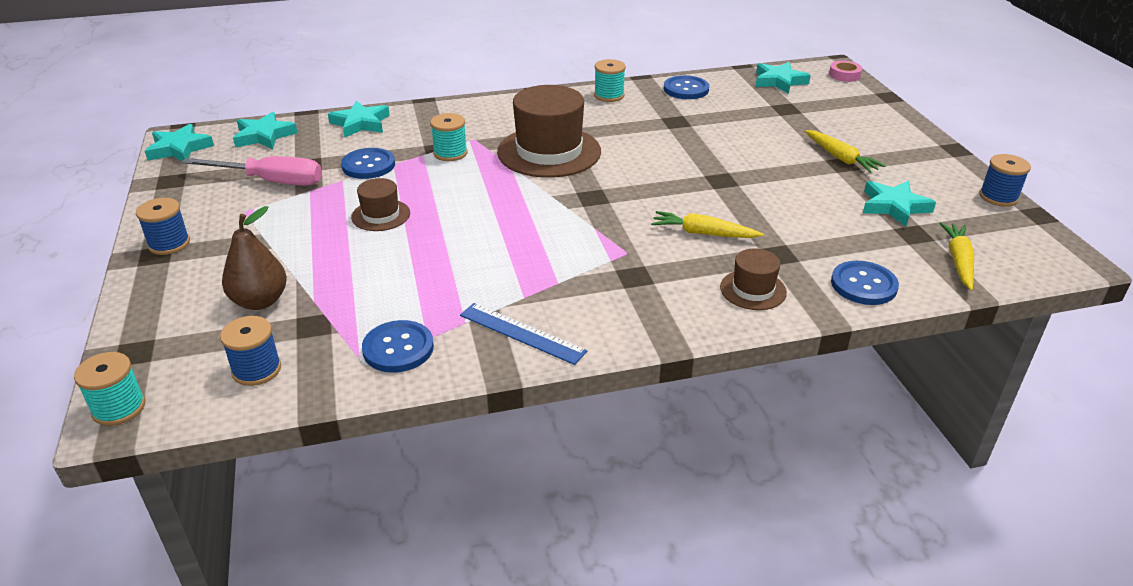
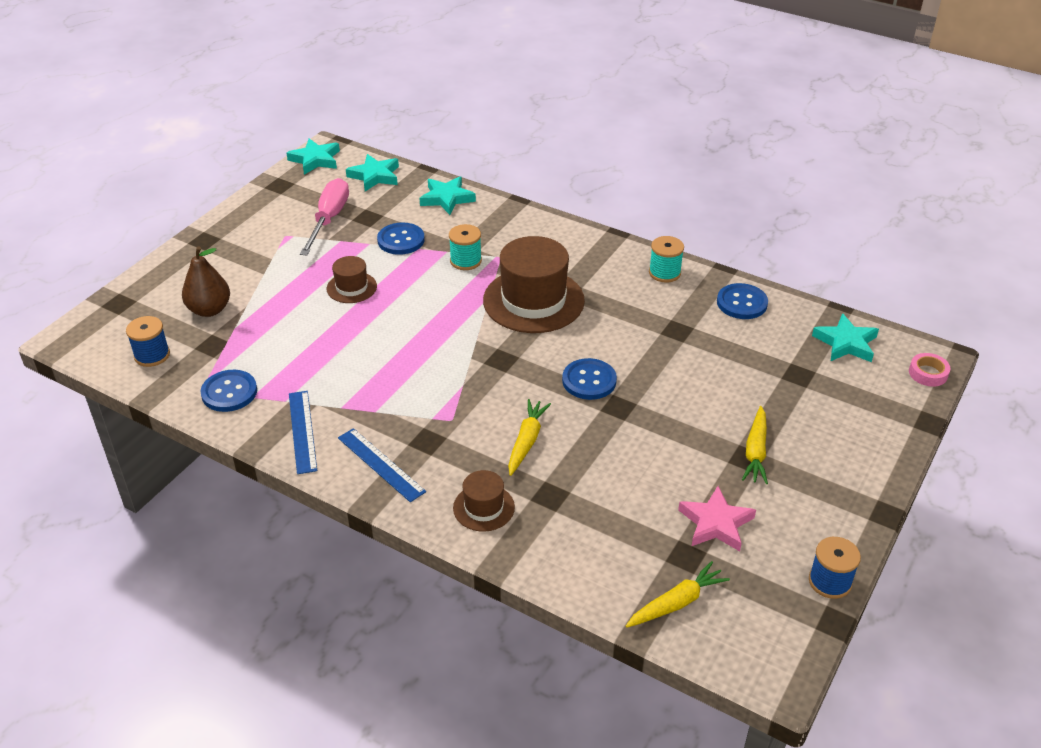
camera: 45 degrees right, 5 degrees up
(119, 408) = (73, 334): turquoise spool -> none
(169, 244) = (220, 236): blue spool -> none
(271, 181) = (329, 219): pink screwdriver -> pink screwdriver turned 135 degrees counterclockwise
(629, 313) = (380, 464): none -> blue ruler
(703, 233) = (526, 441): yellow carrot -> yellow carrot turned 45 degrees clockwise
(863, 285) = (566, 563): blue button -> blue button (589, 381)
(894, 206) = (715, 523): turquoise star -> pink star

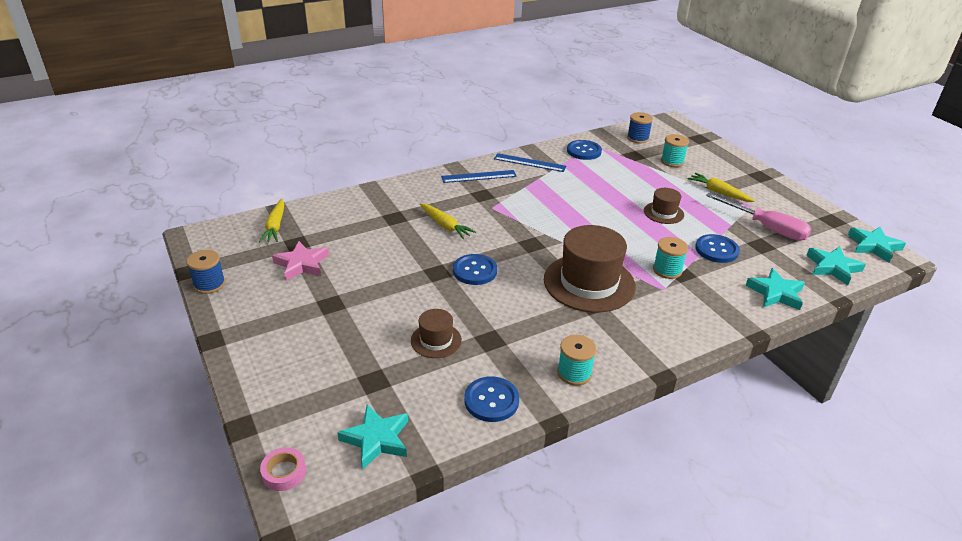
camera: 120 degrees right, 5 degrees down
(209, 310) = (672, 161): brown pear -> turquoise spool
(483, 507) = (411, 195): brown hat -> brown hat (436, 340)
(755, 451) = (331, 311): yellow carrot -> yellow carrot (719, 192)

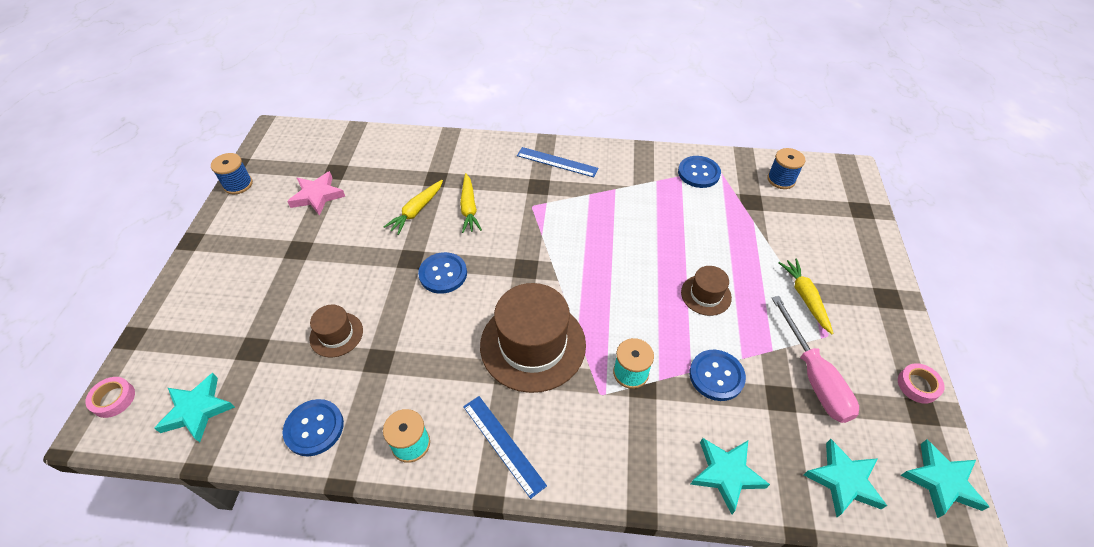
camera: 35 degrees right, 15 degrees up
(275, 226) = (336, 146): yellow carrot -> yellow carrot (416, 211)
(529, 162) = (625, 165): blue ruler -> blue ruler (503, 444)
(672, 161) = (790, 229): turquoise spool -> none
(818, 210) = (917, 385): none -> pink tape

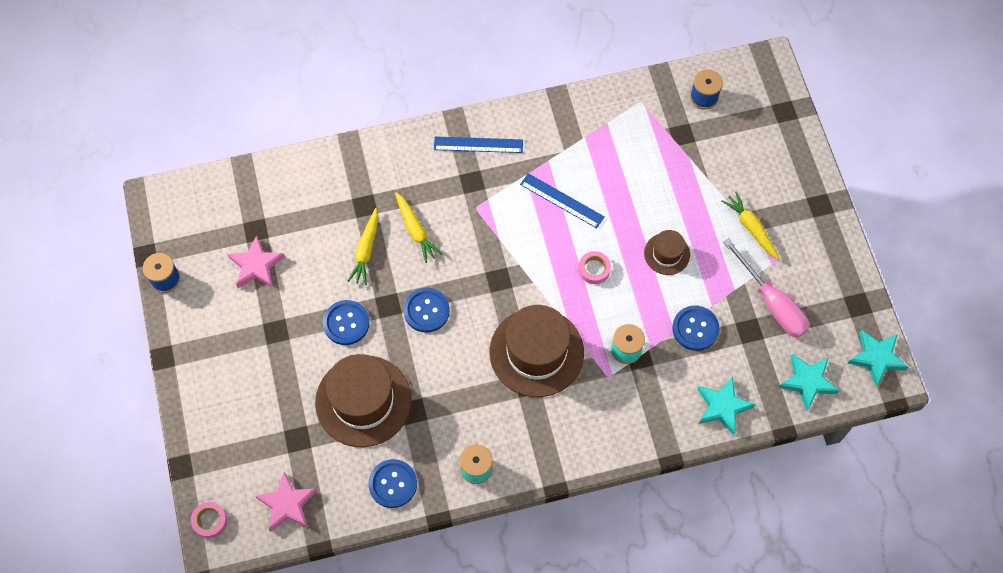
camera: 20 degrees left, 15 degrees up
(197, 410) = (287, 504): turquoise star -> pink star
(336, 334) = (363, 401): brown hat -> brown hat, size x2.00
(503, 444) = (548, 444): blue ruler -> blue ruler (562, 200)
(698, 173) = (623, 114): blue button -> blue button (346, 323)
(917, 385) = (852, 283): pink tape -> pink tape (594, 269)

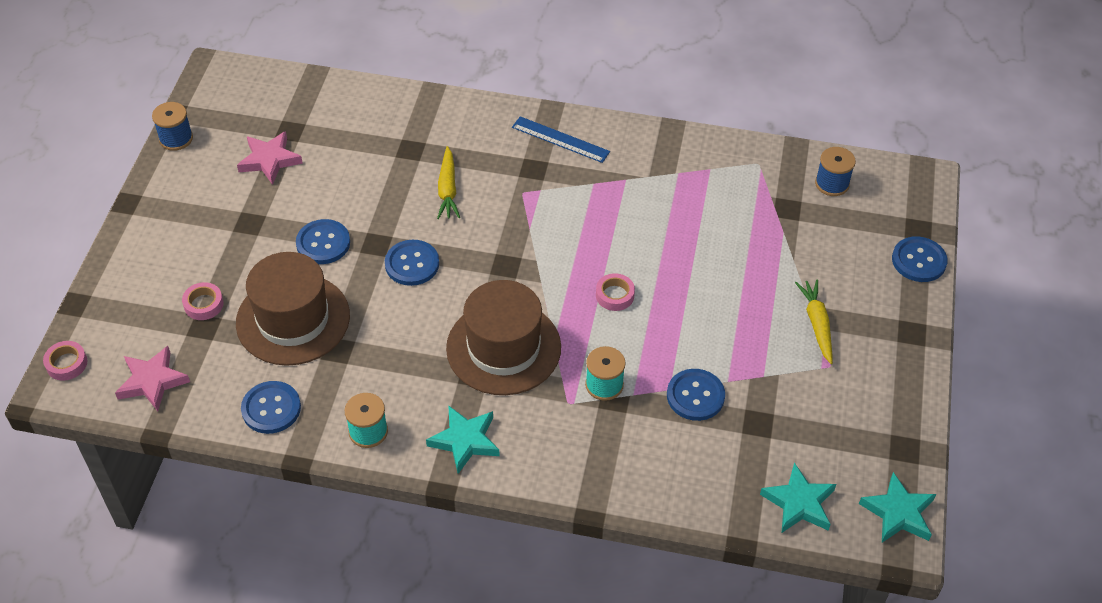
camera: 25 degrees right, 15 degrees down
(285, 420) = (203, 304): none -> pink tape
(366, 250) = (386, 188): yellow carrot -> none
(562, 200) = (618, 220): blue ruler -> none
(667, 254) = (705, 312): brown hat -> none
(722, 407) = (682, 486): turquoise star -> turquoise star (465, 441)
(772, 303) = (800, 406): pink screwdriver -> none
(797, 140) = (918, 261): none -> blue button

